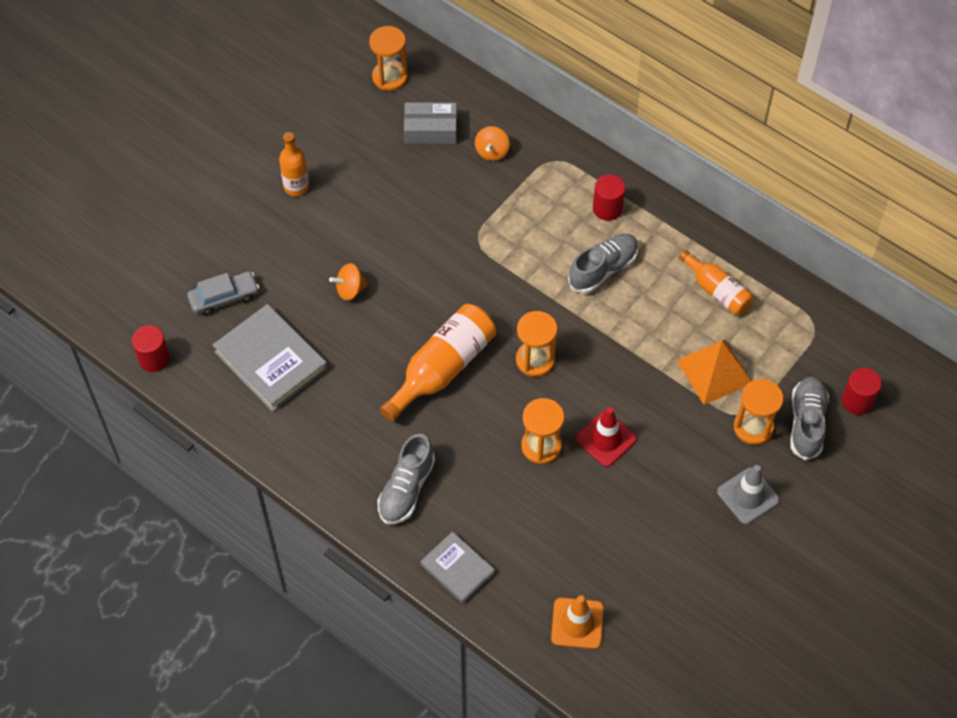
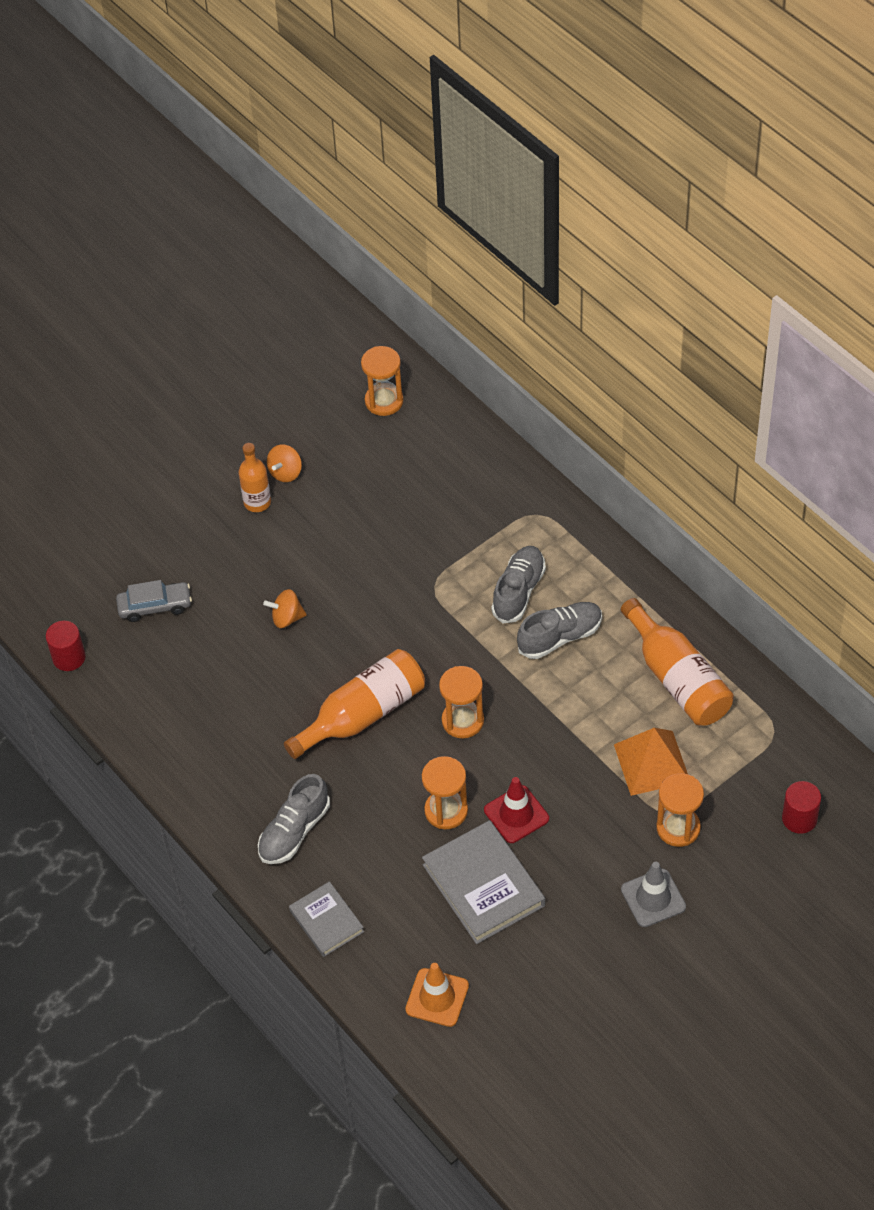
camera: 15 degrees right, 5 degrees down
(271, 360) = (187, 678): grey book -> grey book (483, 885)
(430, 130) = (413, 463): grey box -> none
(492, 152) = (473, 496): orange spinning top -> orange spinning top (285, 472)
(607, 208) = (581, 573): red cylinder -> none
(717, 291) = (677, 679): orange bottle -> orange bottle, size x1.62
(806, 423) = (737, 833): grey shoe -> grey shoe (518, 591)

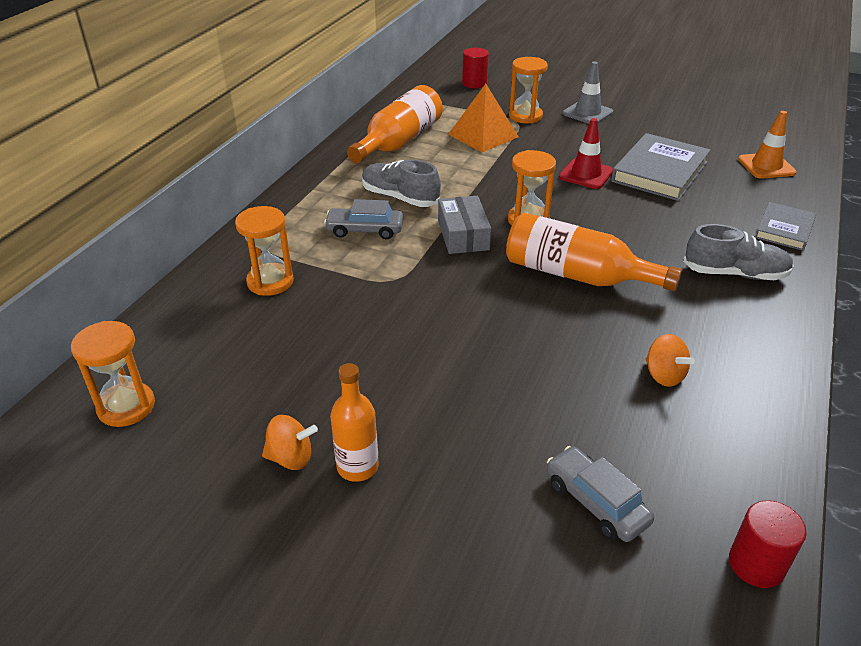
camera: 120 degrees left, 15 degrees down
(286, 618) = (512, 368): orange spinning top -> orange spinning top (664, 375)
(446, 811) = (619, 204): orange hourglass -> orange hourglass (270, 282)
(469, 660) = (463, 235): none -> grey box
(518, 591) = (365, 230): grey shoe -> grey car

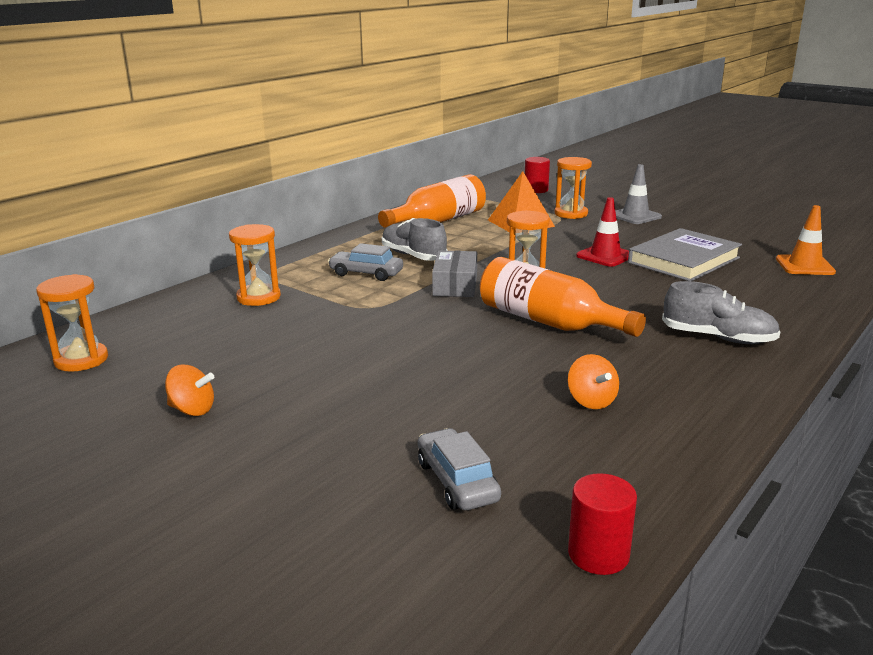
camera: 15 degrees right, 15 degrees down
(357, 467) = (246, 424): orange bottle -> none
(784, 229) = (795, 312): grey book -> none

